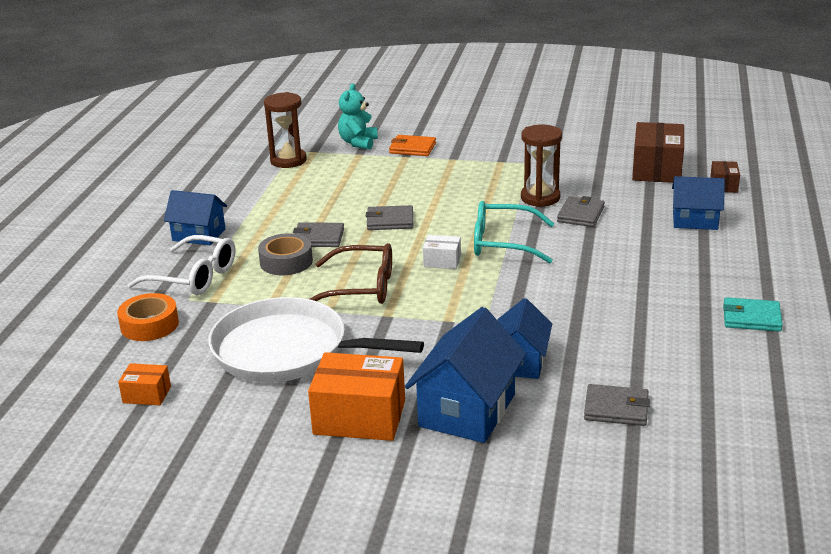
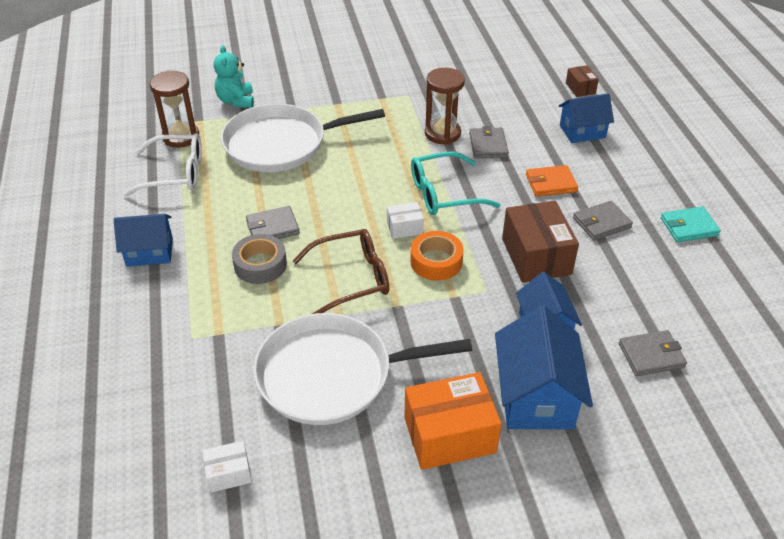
camera: 25 degrees left, 15 degrees up
(147, 394) = (229, 473): orange box -> white box
(149, 325) = (173, 382): orange tape -> orange tape (436, 261)
(193, 277) = (179, 308): white glasses -> white glasses (175, 173)
(374, 180) = (281, 144): none -> white pan
(390, 221) = (327, 190): grey wallet -> grey wallet (601, 223)
(412, 148) = (292, 98): orange wallet -> orange wallet (551, 183)
(656, 169) = (517, 81): brown box -> brown box (536, 256)

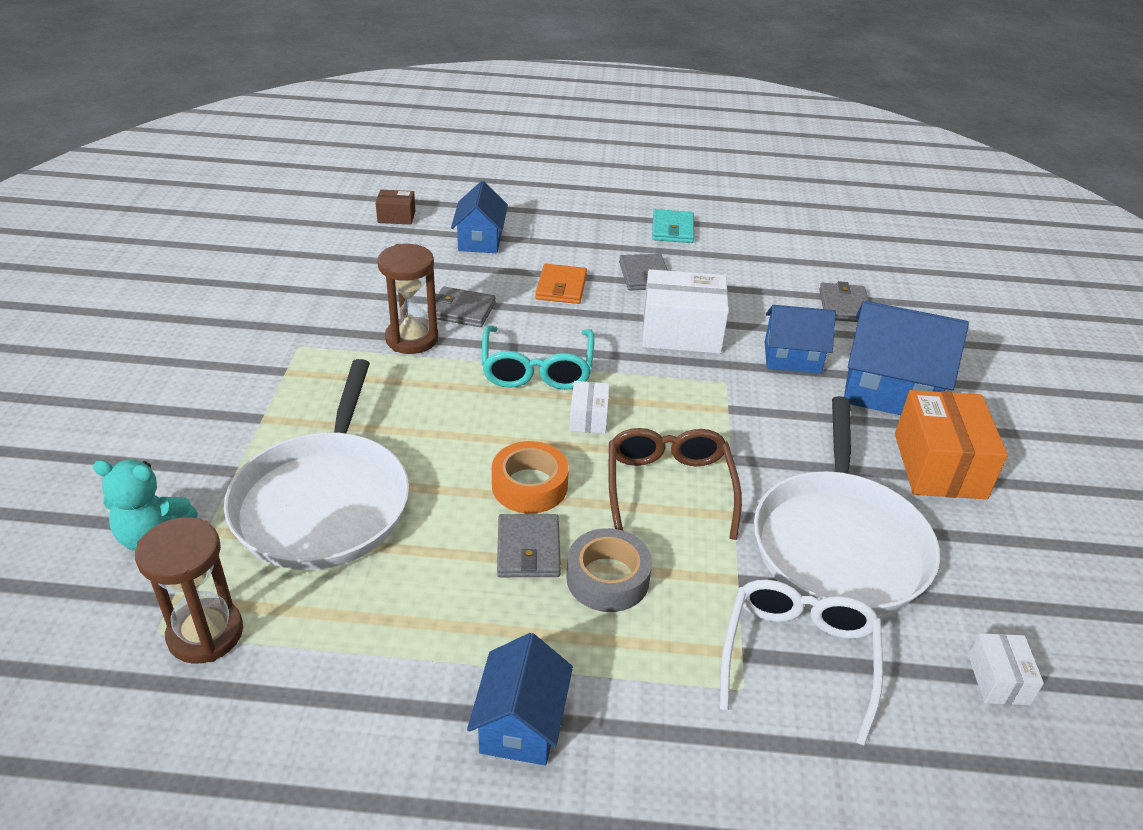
camera: 75 degrees left, 5 degrees down
(175, 173) = (315, 657): white glasses -> white glasses (798, 658)
(436, 261) = (663, 407): orange tape -> orange tape (529, 486)
(536, 256) = (681, 332): brown box -> white box

